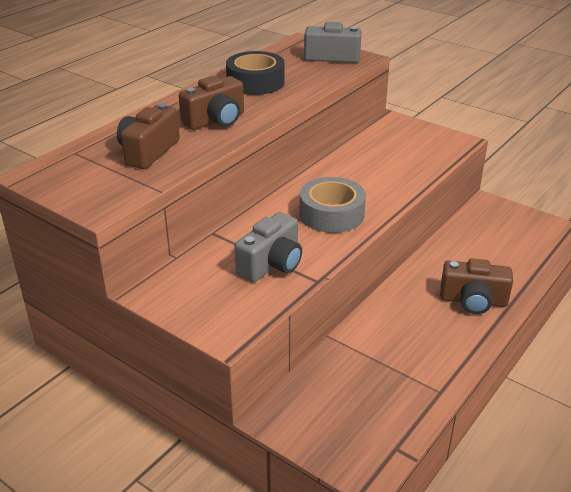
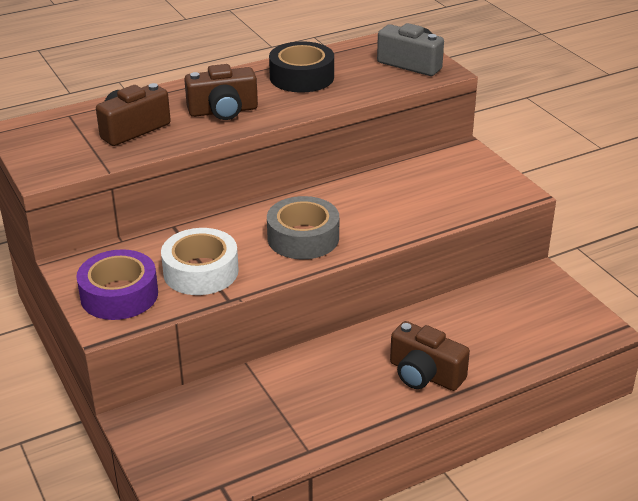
camera: 25 degrees right, 0 degrees up
(216, 304) = (119, 295): none -> purple tape
(272, 264) = (201, 272): grey camera -> white tape

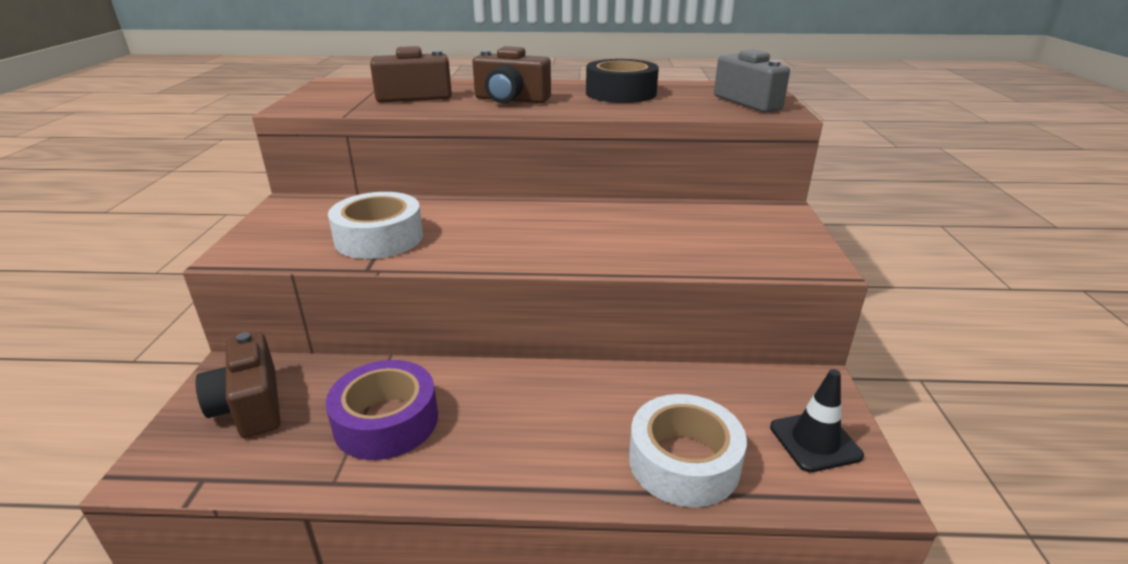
camera: 30 degrees right, 5 degrees down
(119, 295) = (284, 235): purple tape -> purple tape (386, 421)
(303, 238) = (513, 238): grey tape -> none
(424, 374) = (561, 447): brown camera -> brown camera (250, 406)
(500, 354) = (684, 462): none -> white tape
(561, 313) = (815, 441): none -> black traffic cone

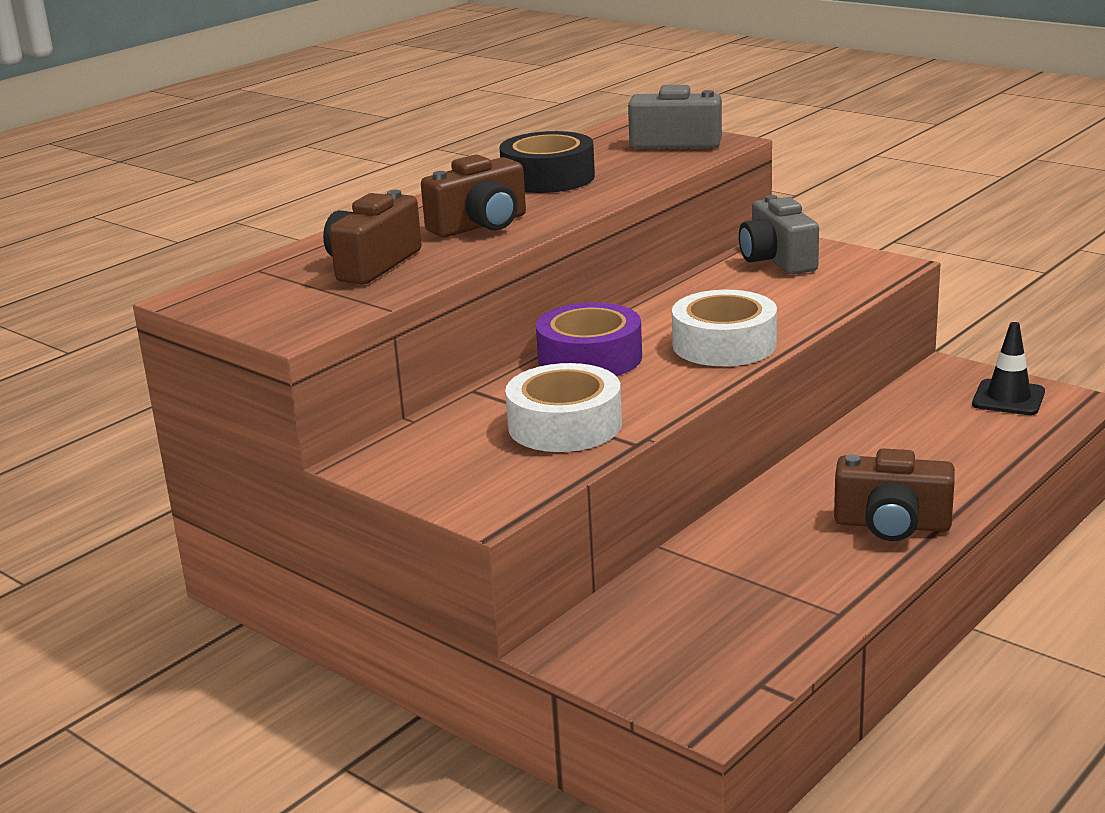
camera: 50 degrees left, 5 degrees down
(250, 406) = (659, 642): brown camera -> brown camera (892, 525)
(386, 421) = (777, 570): purple tape -> purple tape (590, 358)
(684, 462) = (978, 454): white tape -> white tape (724, 344)
(747, 220) = (777, 260): none -> grey camera

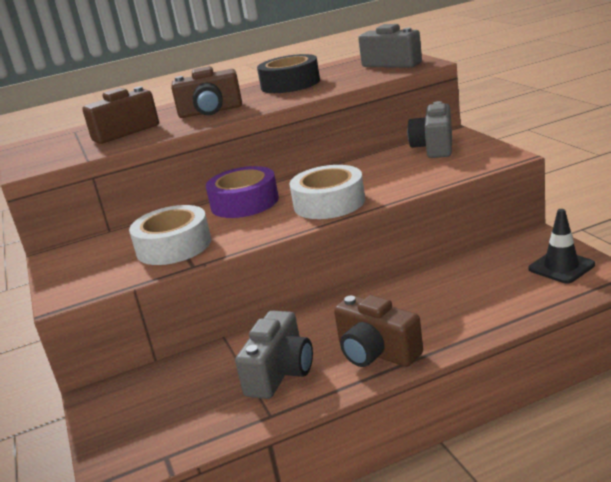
camera: 30 degrees right, 0 degrees up
(795, 569) = (280, 373): none -> grey camera

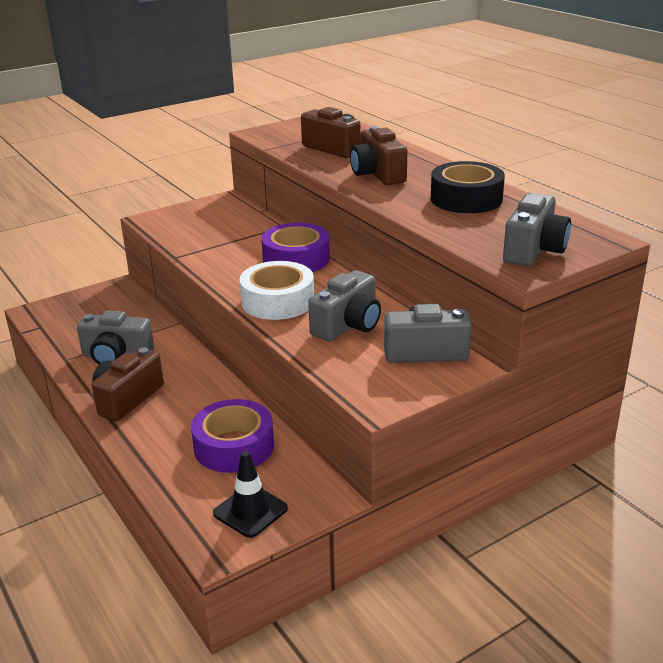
camera: 75 degrees right, 5 degrees up
(174, 246) = (215, 243): white tape -> none
(385, 173) = (348, 325): none -> grey camera
(470, 282) = (234, 446): none -> purple tape

